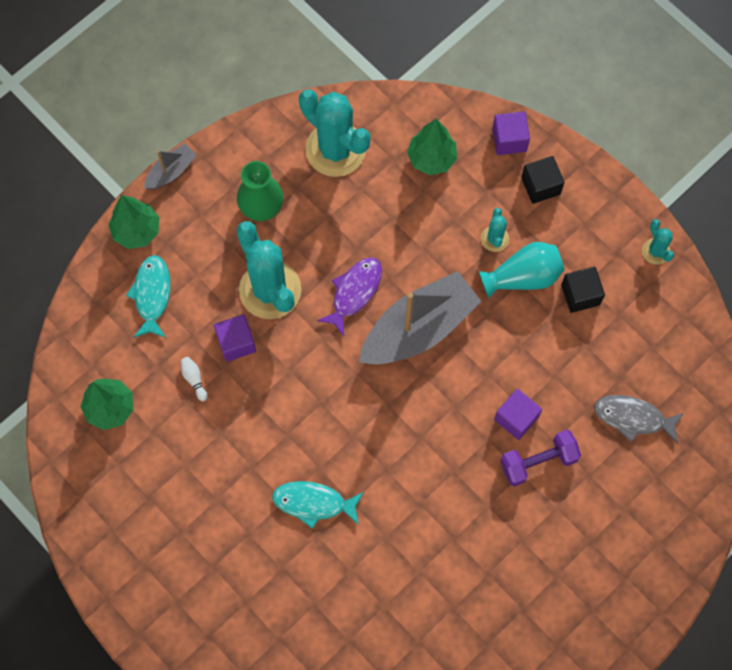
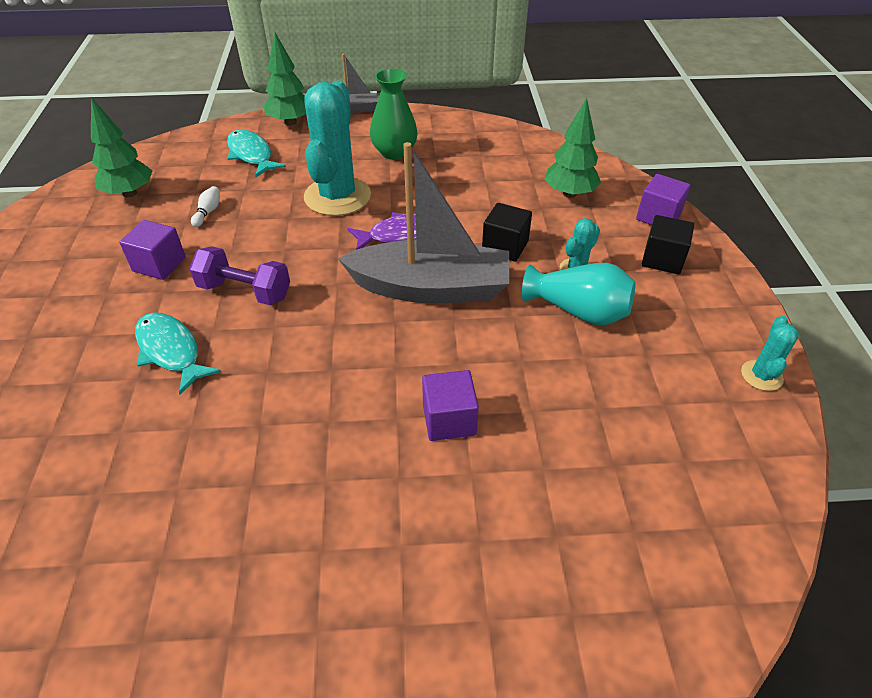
camera: 40 degrees right, 25 degrees down
(152, 295) = (251, 155): turquoise fish -> turquoise fish turned 75 degrees counterclockwise
(236, 342) = (269, 210): purple cube -> purple cube (159, 264)
(335, 149) = (491, 152): turquoise cactus -> none
(538, 461) = (430, 479): purple dumbbell -> purple dumbbell (245, 291)
(580, 295) = (631, 360): black cube -> black cube (505, 247)
(633, 418) = (596, 518): grey fish -> none

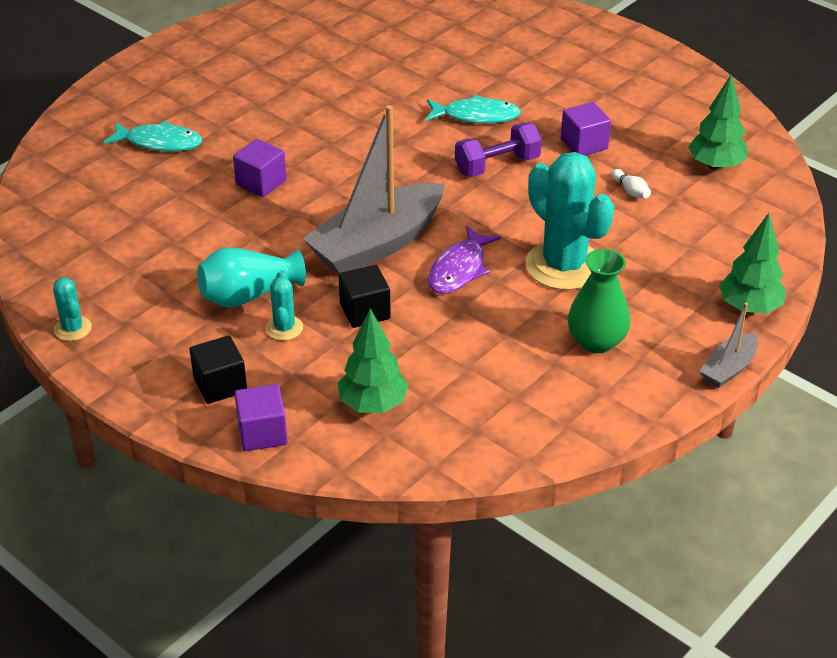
camera: 135 degrees right, 5 degrees down
(251, 155) = (706, 253): turquoise fish -> turquoise fish (159, 142)

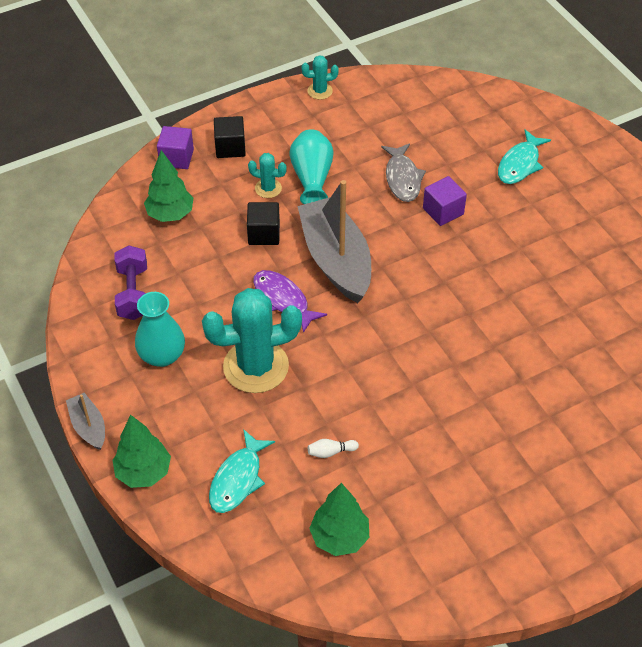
camera: 110 degrees right, 10 degrees up
(219, 222) = (402, 178): none -> grey fish
(476, 116) = (488, 376): turquoise fish -> turquoise fish (238, 479)
(497, 165) = (407, 367): purple dumbbell -> purple dumbbell (133, 293)
(584, 144) = (414, 443): purple cube -> none
(596, 341) = (162, 355): green vase -> turquoise vase

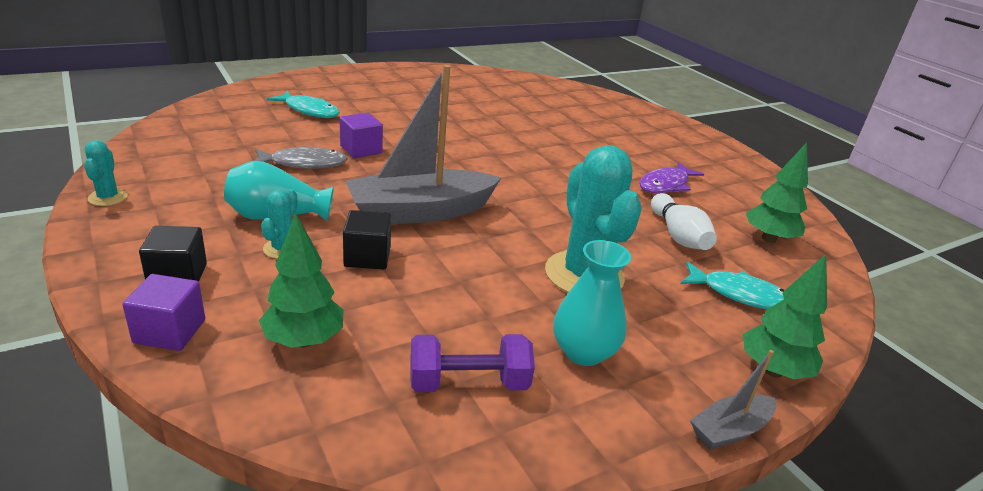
camera: 95 degrees left, 20 degrees down
(283, 300) = (481, 250): purple fish -> purple fish (666, 185)
(331, 452) = (678, 235): white bowling pin -> white bowling pin, size x1.98

